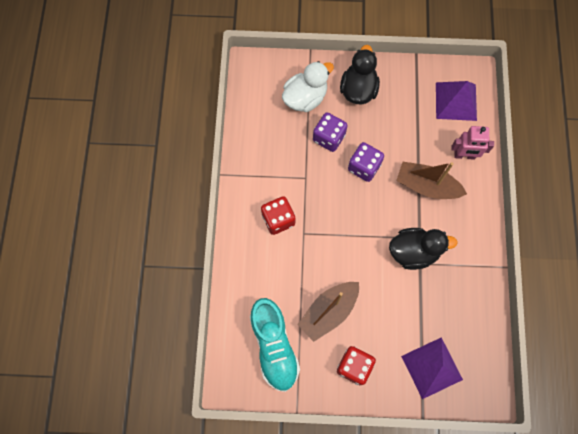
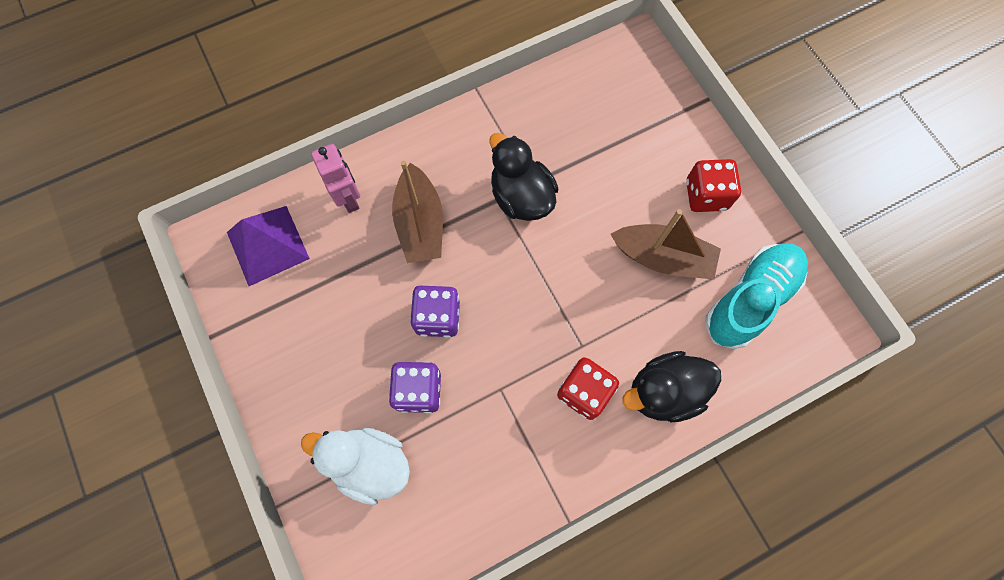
camera: 120 degrees left, 0 degrees up
(358, 89) = (315, 390): black duck -> black duck (664, 391)
(432, 367) = (648, 114): purple pyramid -> none

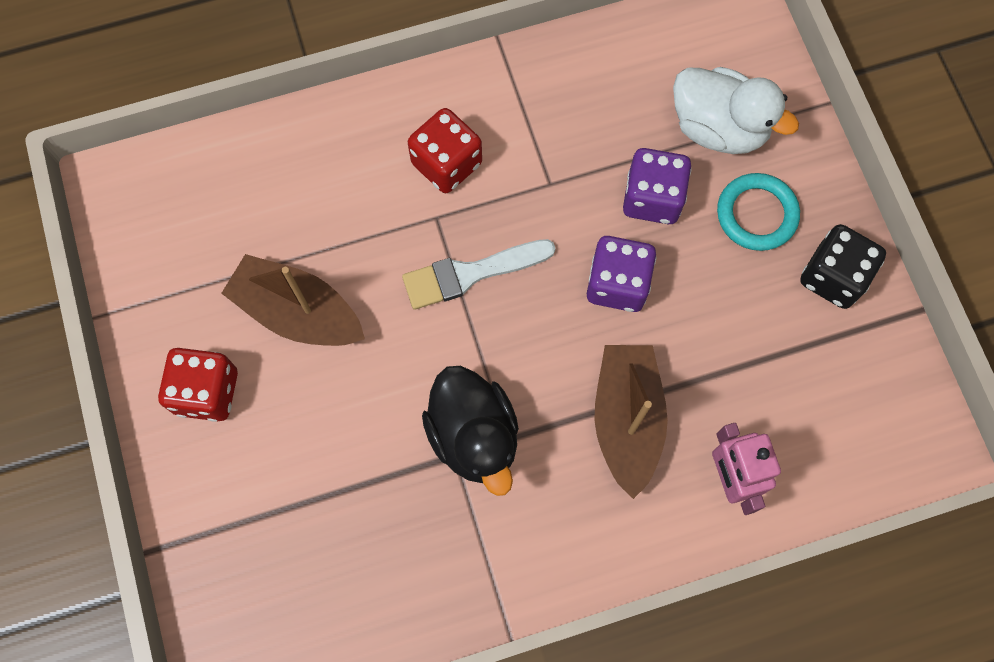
camera: 170 degrees left, 0 degrees up
(267, 245) = (849, 425): purple pyramid -> none
(276, 350) = (833, 277): none -> black dice
(336, 391) = (756, 214): none -> turquoise ring
(547, 306) = (470, 274): none -> white brush
(664, 391) = (349, 148): black duck -> none
(750, 299) = (202, 238): turquoise shoe -> none

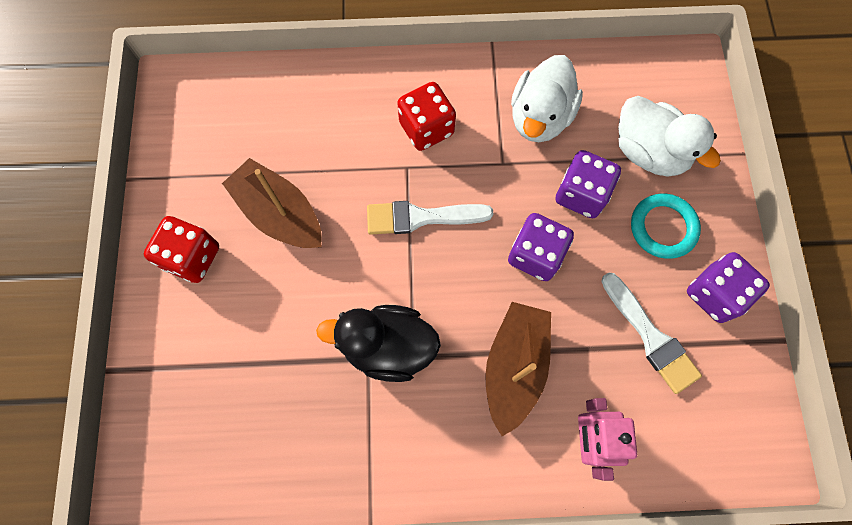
camera: 15 degrees right, 0 degrees up
(474, 436) = (388, 347): black duck -> black duck turned 105 degrees clockwise
(579, 117) = (539, 117): none -> white duck
(773, 345) = (651, 337): none -> white brush
(833, 277) = (714, 294): black dice -> purple dice

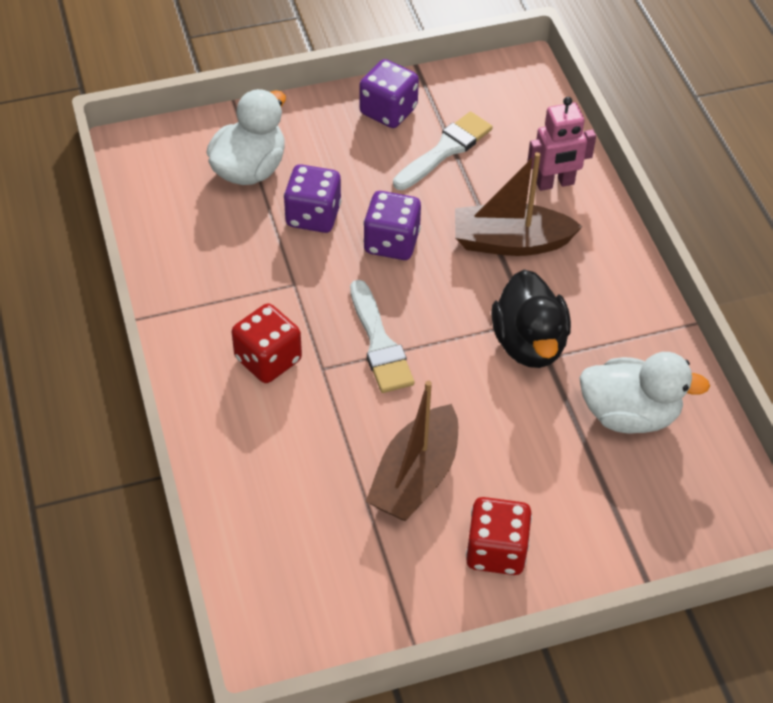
camera: 105 degrees left, 20 degrees down
(539, 117) = (229, 261): white duck -> white duck (629, 414)
(663, 227) = (332, 151): turquoise ring -> none

